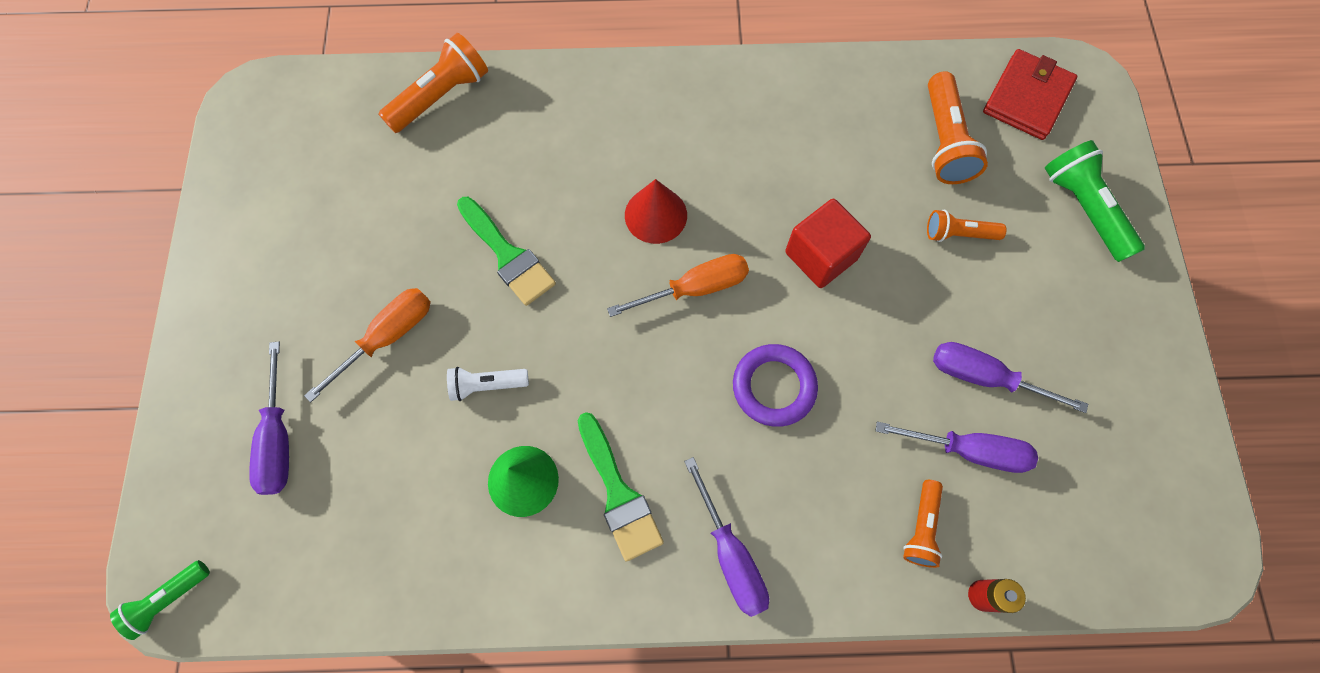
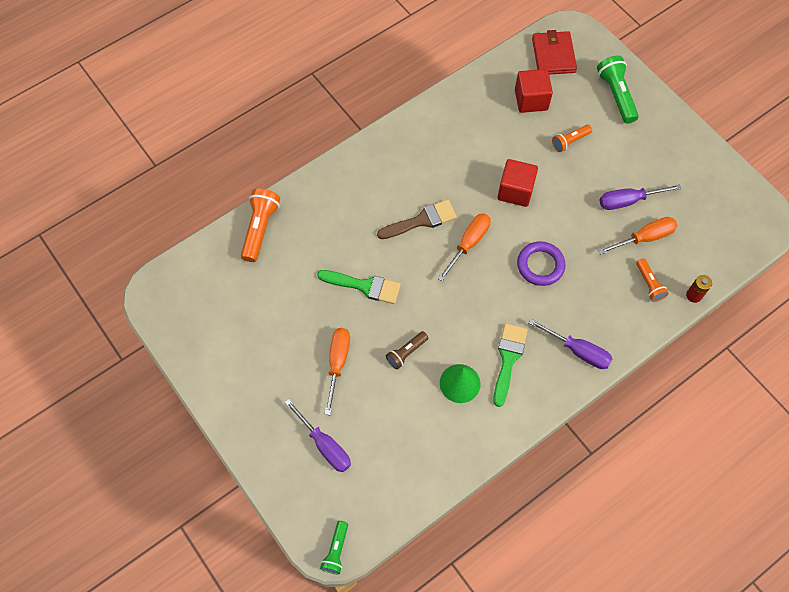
camera: 35 degrees left, 5 degrees down
(487, 385) = (406, 353): white flashlight -> brown flashlight
(618, 494) = (508, 359): green brush -> green brush turned 105 degrees counterclockwise
(655, 215) = (421, 220): red cone -> brown brush
(944, 141) = (531, 100): orange flashlight -> red cube
(969, 450) = (645, 237): purple screwdriver -> orange screwdriver
(1083, 209) = (616, 95): green flashlight -> green flashlight turned 45 degrees clockwise

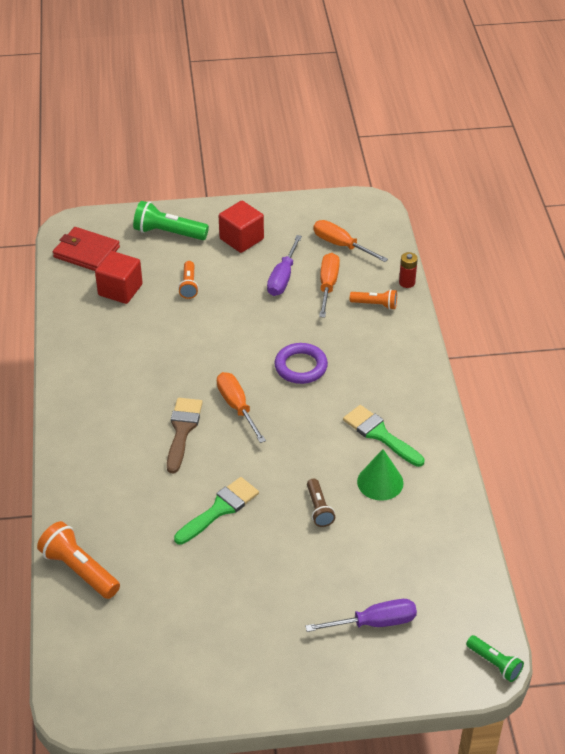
camera: 60 degrees left, 20 degrees down
(338, 362) = (290, 570): orange screwdriver -> orange screwdriver (340, 245)
(515, 191) = (208, 347): red cube -> red cube (241, 239)
(578, 351) = (407, 382): purple screwdriver -> none

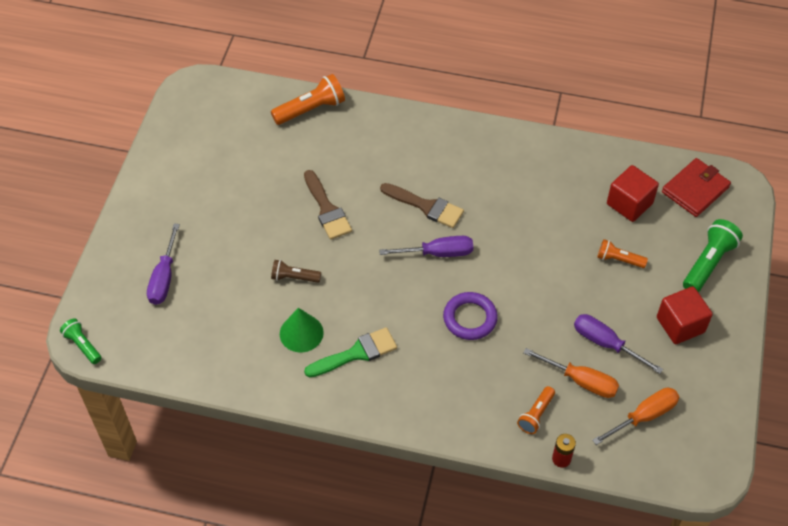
camera: 110 degrees right, 10 degrees up
(220, 509) = (327, 209): green brush -> brown brush
(236, 406) = (438, 253): orange screwdriver -> purple screwdriver
(494, 663) = (82, 345): green flashlight -> green flashlight turned 75 degrees clockwise

